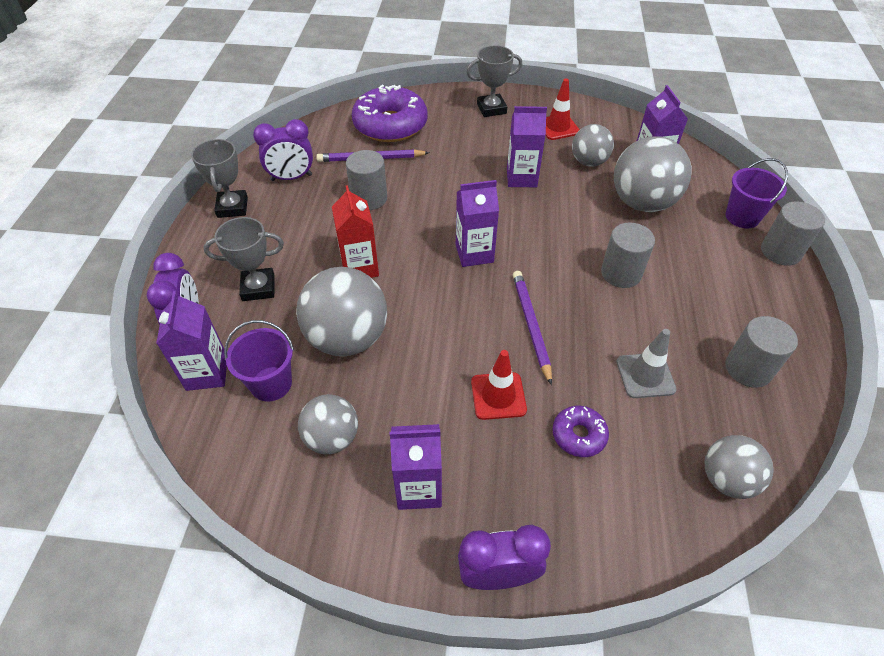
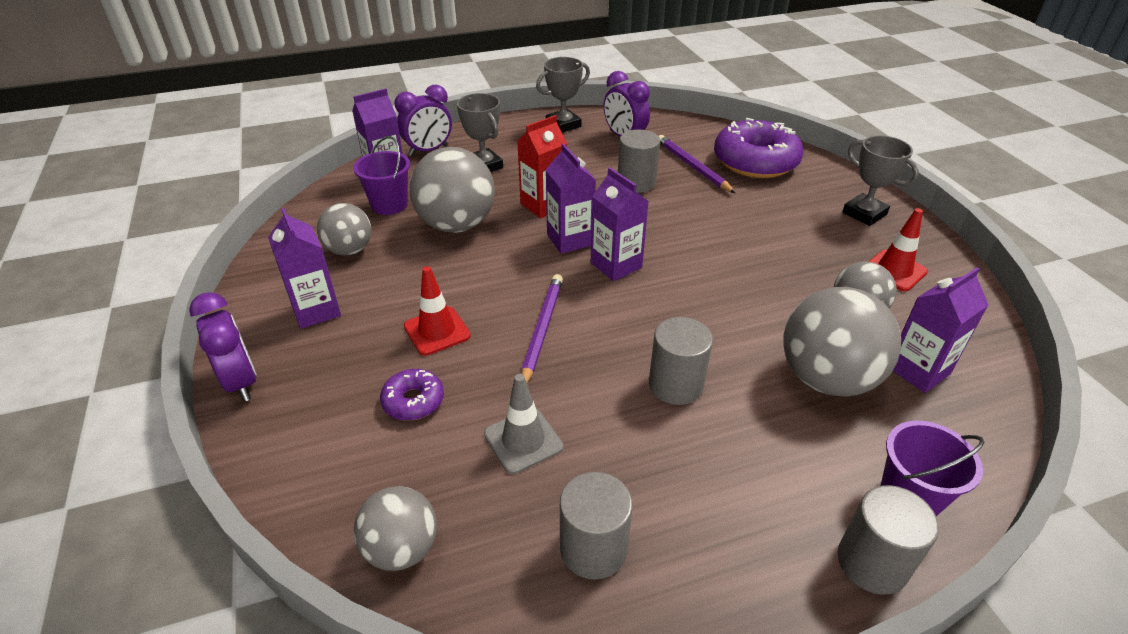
camera: 65 degrees right, 10 degrees down
(521, 178) = (766, 266): purple carton -> purple carton (570, 240)
(531, 325) = (542, 330): purple pencil -> purple pencil turned 45 degrees counterclockwise

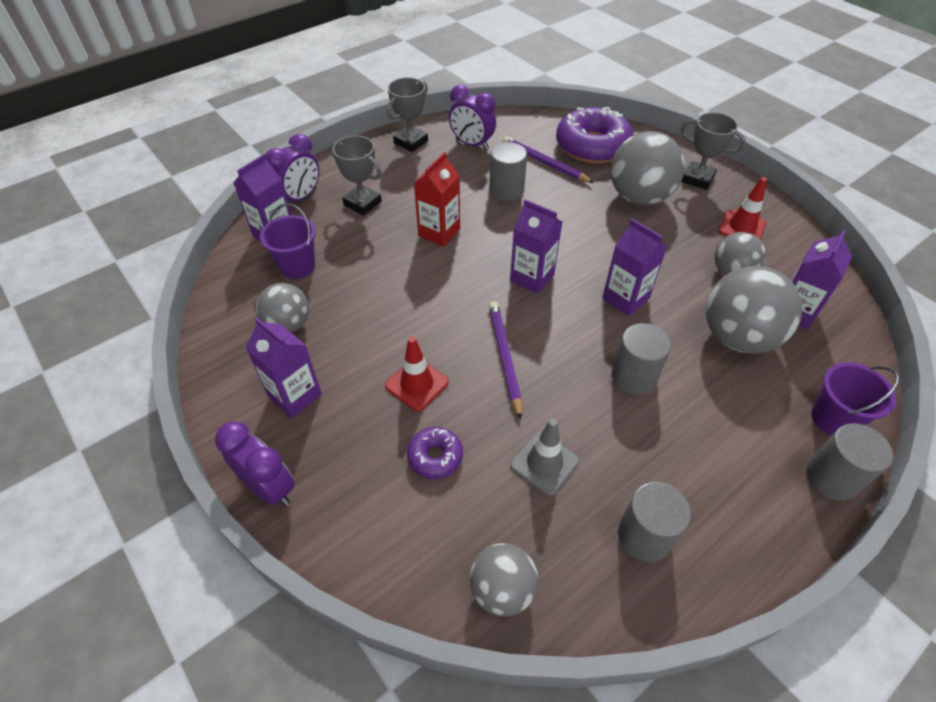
camera: 20 degrees left, 10 degrees up
(456, 225) = (373, 272): grey ball -> grey ball (639, 197)
(570, 240) = (480, 262): purple carton -> purple carton (625, 299)

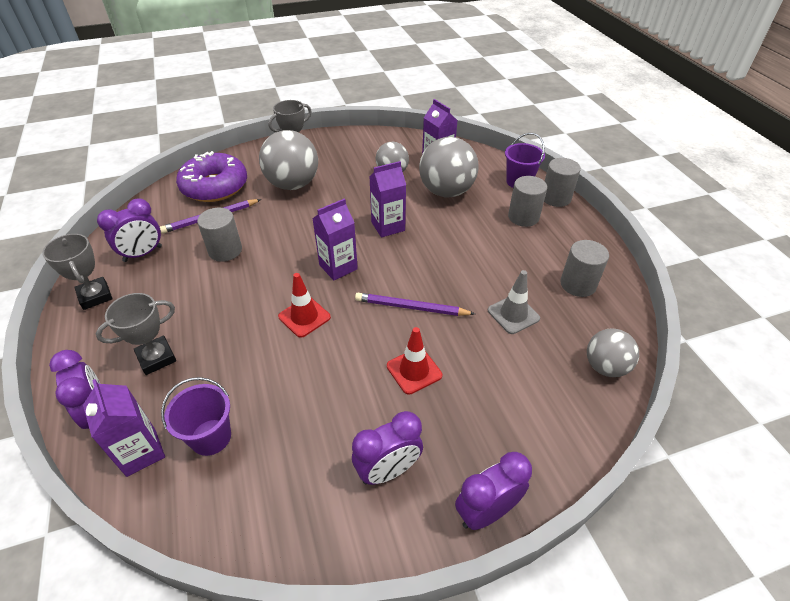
camera: 70 degrees left, 5 degrees down
(288, 324) = (291, 461): grey ball -> none
(295, 395) = (388, 470): purple carton -> purple clock
(435, 457) = (489, 376): purple donut -> none
(439, 232) = (245, 309): red carton -> none
(634, 376) = (457, 246): grey cylinder -> grey cylinder (523, 217)
(741, 227) = (355, 154): red traffic cone -> red traffic cone (304, 317)

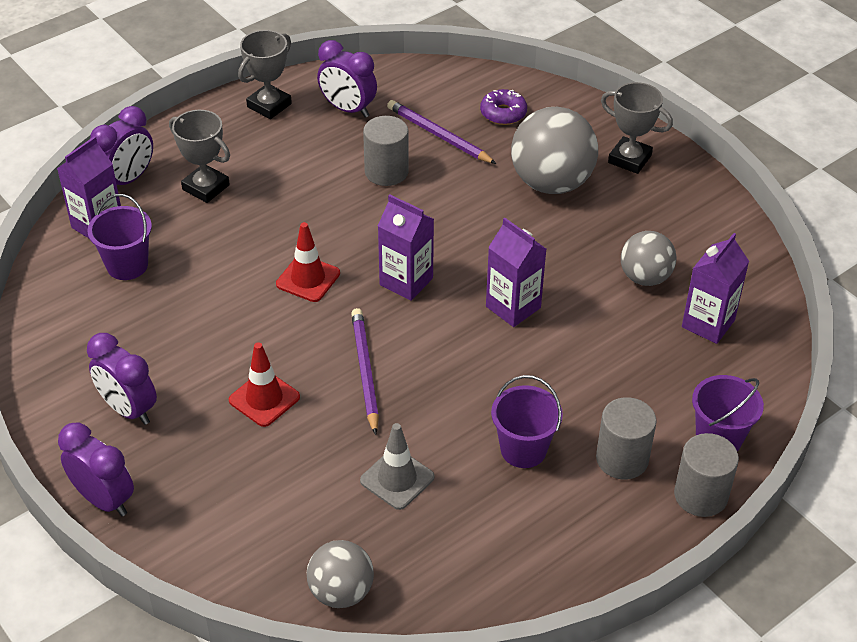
camera: 70 degrees right, 0 degrees up
(215, 186) = (503, 113): purple donut -> purple donut, size x0.48
(446, 192) = (634, 352): grey ball -> none
(505, 252) = (523, 449): none -> purple bucket
(578, 284) = (492, 547): grey cylinder -> none

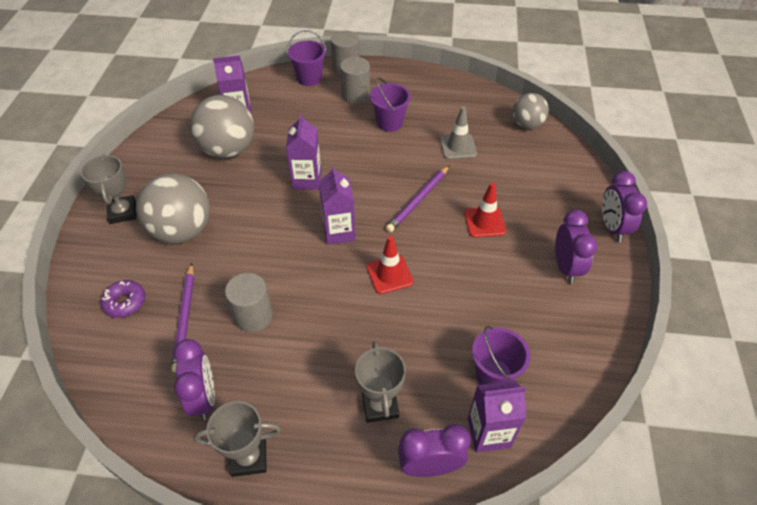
camera: 135 degrees left, 5 degrees up
(645, 277) = (228, 150): grey ball -> grey ball, size x1.66

